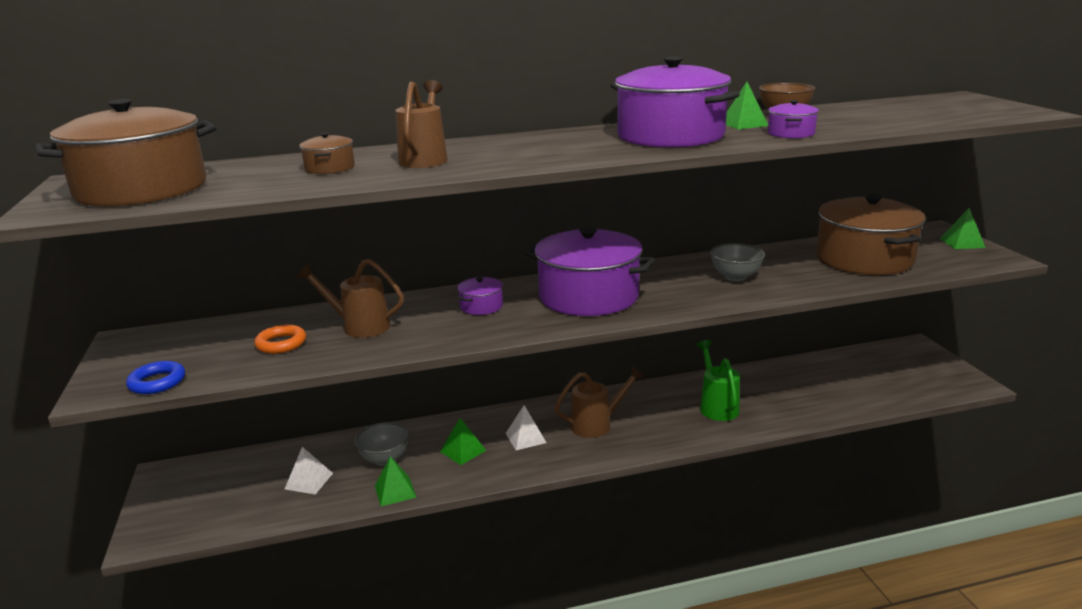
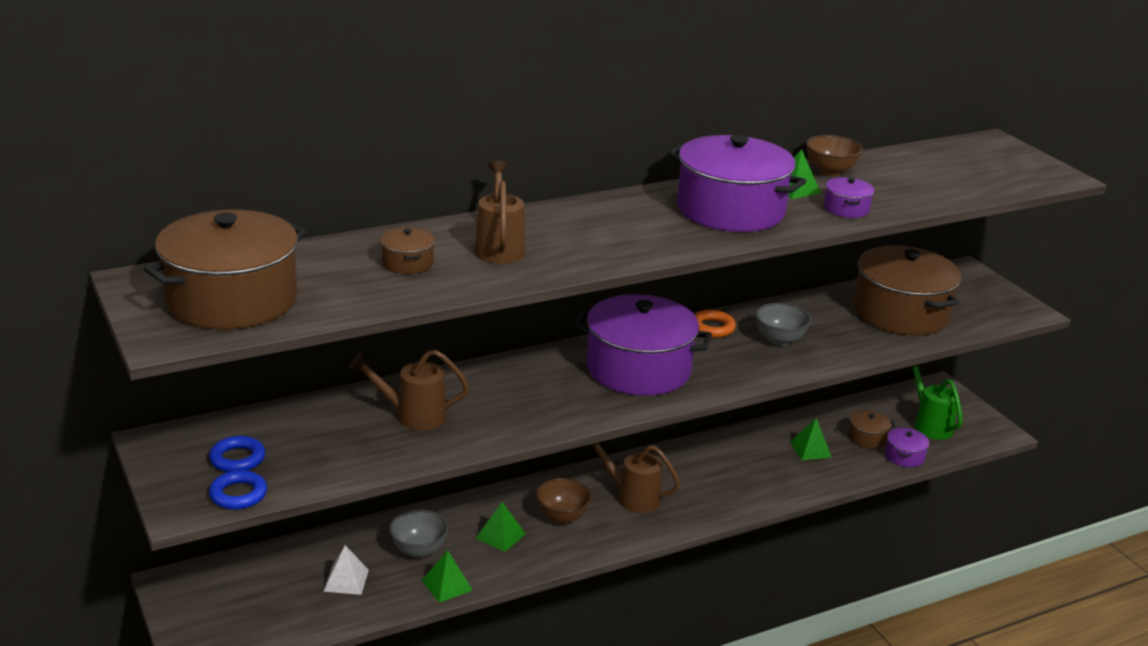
camera: 15 degrees left, 5 degrees up
(181, 354) = (237, 459): none -> blue ring
(281, 344) = (340, 441): orange ring -> orange ring (712, 328)
(481, 306) = (531, 385): purple pot -> purple pot (904, 456)
(525, 438) = (562, 517): white pyramid -> brown bowl
(596, 425) = (632, 497): brown watering can -> brown watering can turned 120 degrees counterclockwise
(717, 406) = (751, 469): green watering can -> green watering can (930, 425)
(837, 384) = (867, 438): none -> brown pot
(962, 243) = (991, 289): green pyramid -> green pyramid (810, 449)

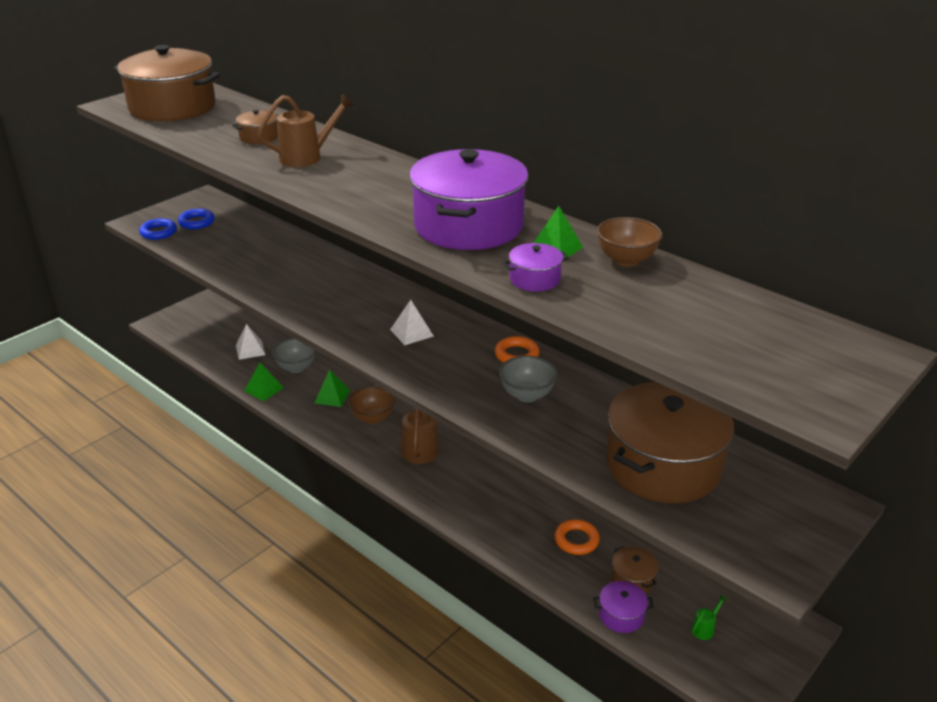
camera: 70 degrees right, 5 degrees up
(413, 416) = (279, 261): brown watering can -> none
(638, 369) = (411, 332): purple pot -> white pyramid
(810, 449) = (576, 540): green pyramid -> orange ring
(930, 425) = (705, 629): green watering can -> green watering can, size x0.47

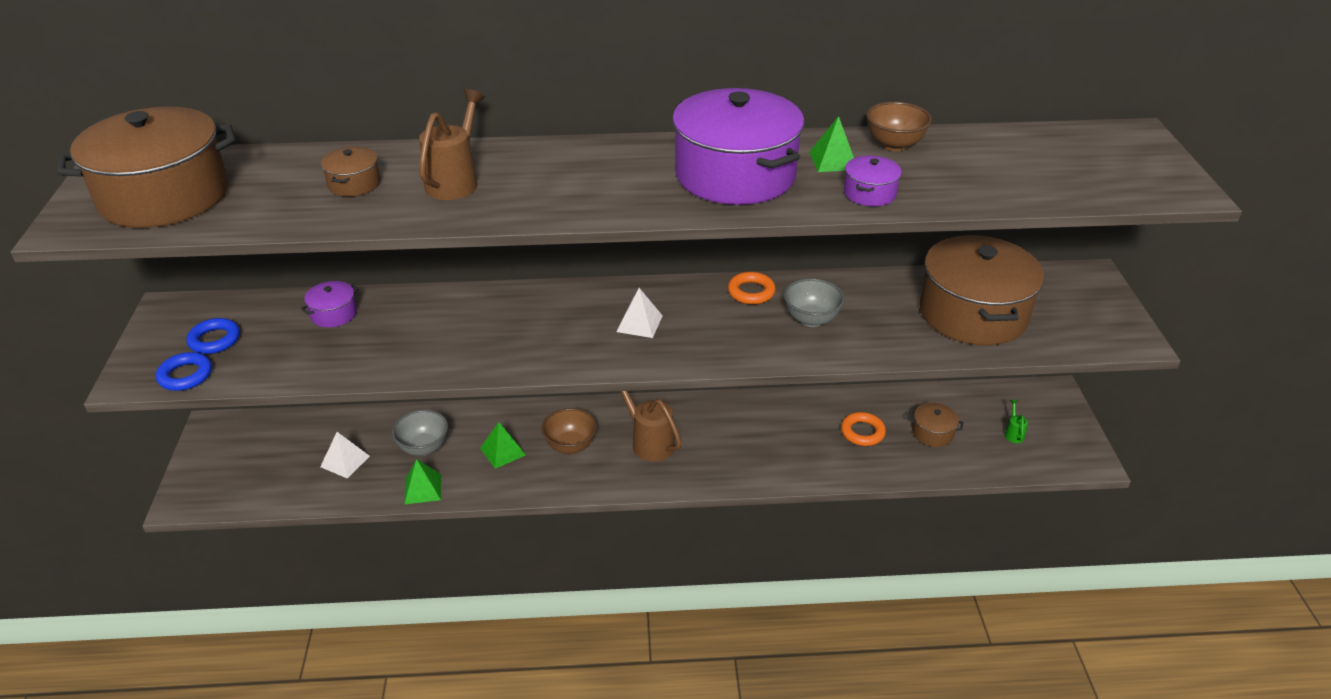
camera: 45 degrees left, 5 degrees up
(621, 615) = (960, 463): purple pot -> purple pot (334, 314)

